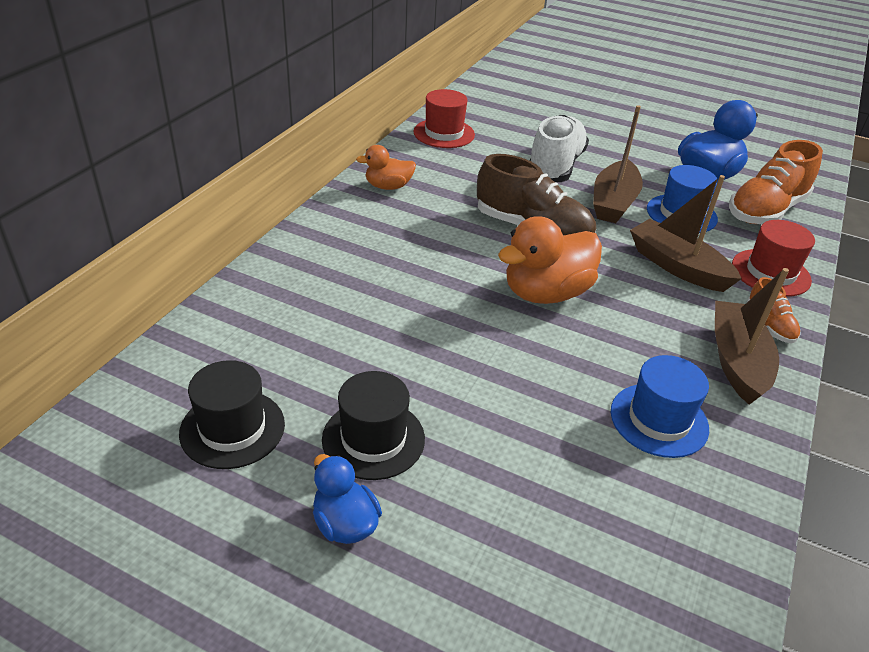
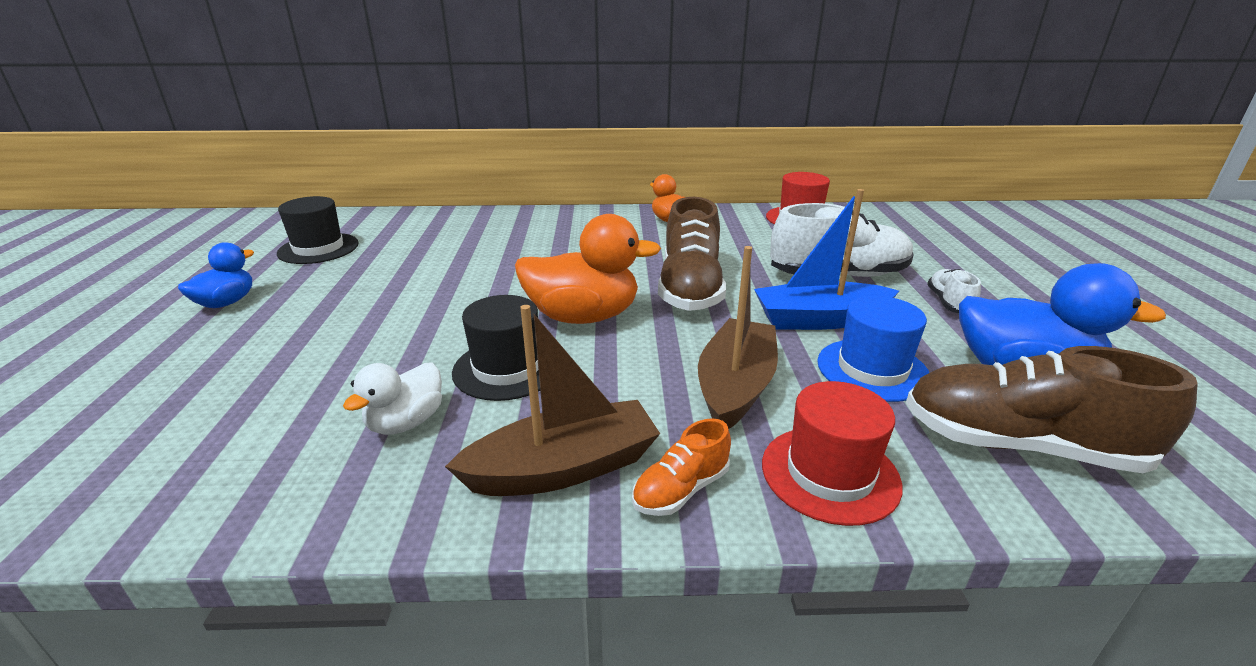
camera: 65 degrees right, 10 degrees down
(373, 439) = (322, 291): black hat -> black hat (507, 368)
(546, 293) = (583, 316): orange duck -> orange duck turned 150 degrees clockwise
(613, 202) = (819, 320): brown boat -> blue boat
(620, 152) = (949, 303): none -> white shoe
(659, 420) = (406, 422): blue hat -> white duck
(766, 210) = (1019, 445): orange shoe -> brown shoe

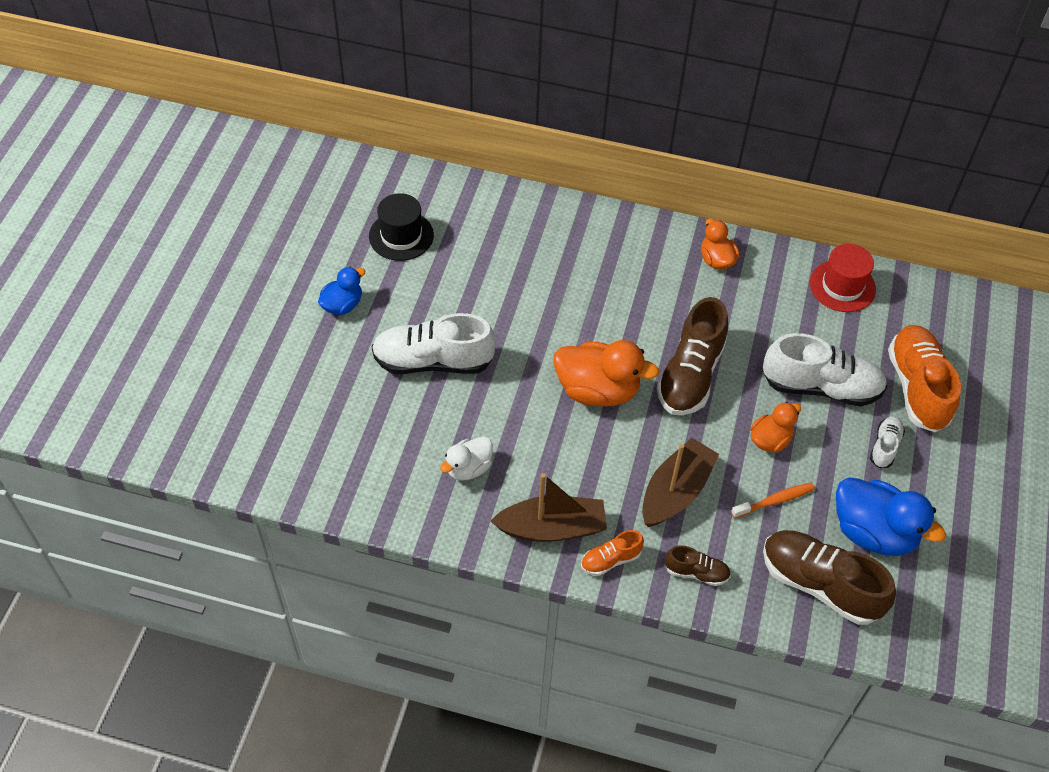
camera: 15 degrees right, 25 degrees up
(351, 328) = (433, 361): none -> white shoe
(507, 368) = (534, 434): black hat -> none
(819, 320) = (770, 440): blue boat -> orange duck
(830, 473) = (696, 572): red hat -> brown shoe
(872, 369) = (775, 501): blue hat -> orange toothbrush
(933, 261) = (917, 387): none -> orange shoe

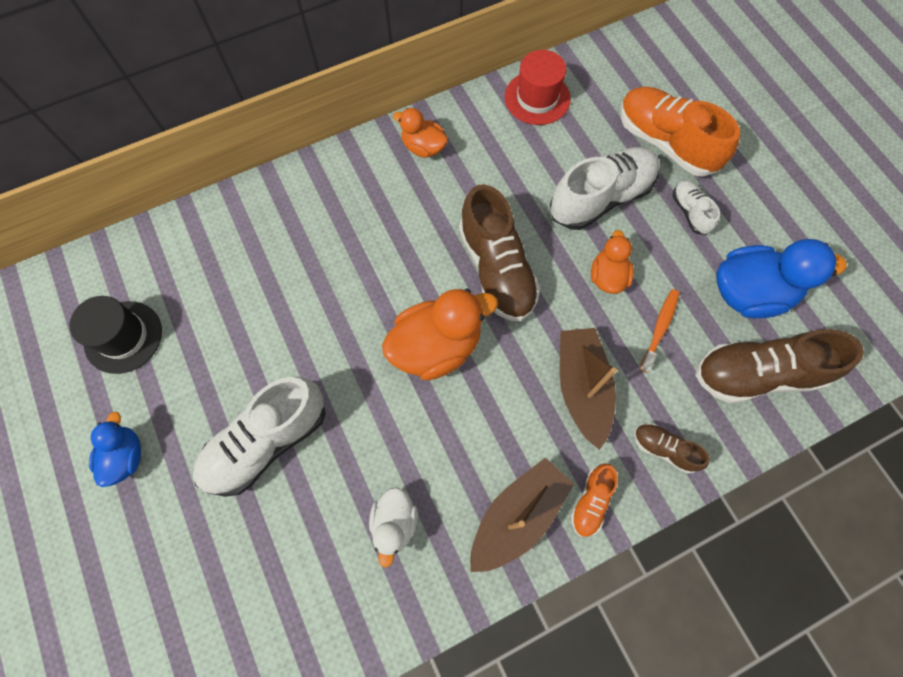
camera: 40 degrees left, 15 degrees up
(696, 572) = (664, 449): brown shoe -> brown shoe turned 120 degrees counterclockwise

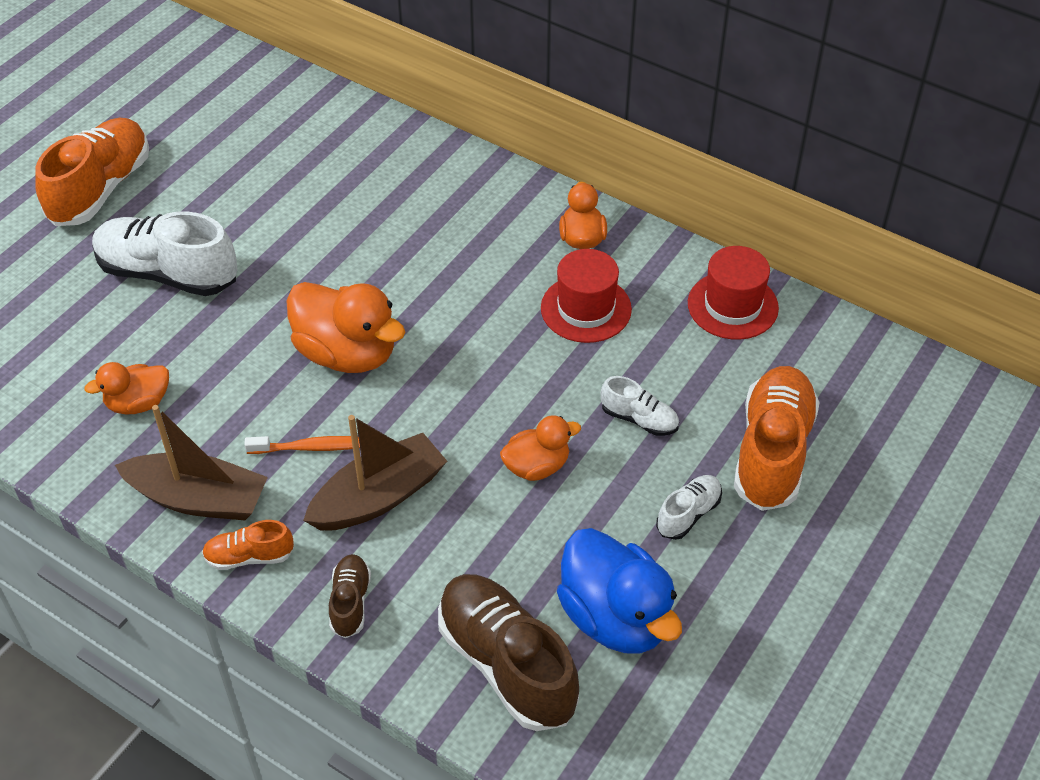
camera: 60 degrees right, 20 degrees down
(123, 337) = (212, 130): black hat -> none
(126, 456) = (101, 189): blue duck -> orange shoe
(394, 523) = (138, 403): white duck -> orange duck
(488, 178) = (586, 309): none -> red hat
(496, 269) = (475, 364): brown shoe -> none
(601, 198) = (639, 419): white shoe -> white shoe, size x0.49
(660, 328) = (502, 542): orange toothbrush -> orange toothbrush (311, 447)

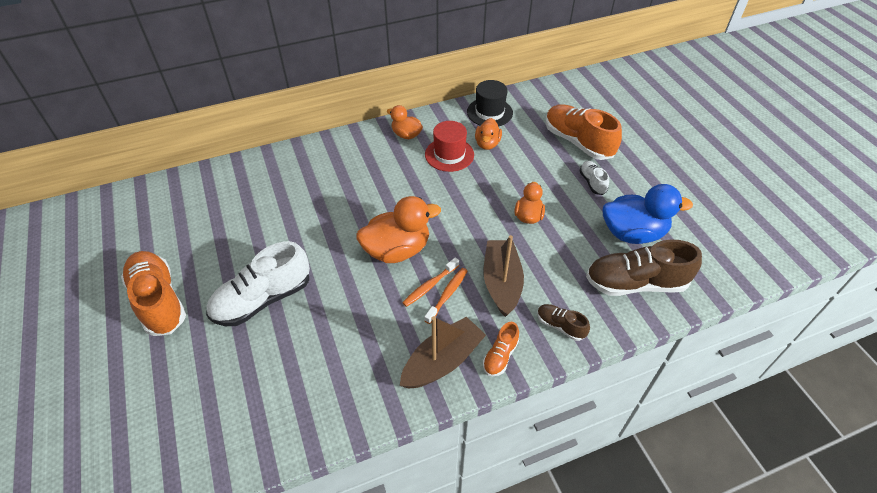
camera: 55 degrees left, 0 degrees up
(138, 403) = (348, 358): orange duck -> orange duck (487, 144)
(311, 421) = (429, 286): none -> orange toothbrush
(639, 419) = (528, 170): white shoe -> none
(732, 305) = (489, 112): red hat -> black hat

